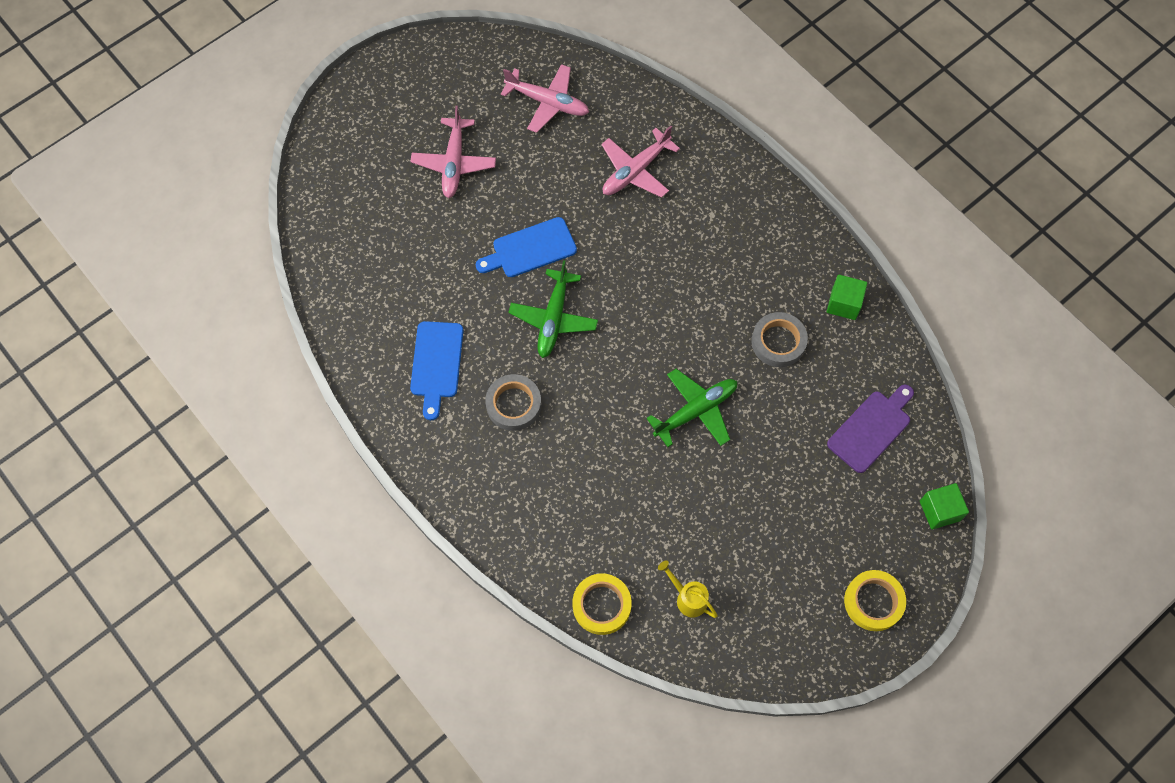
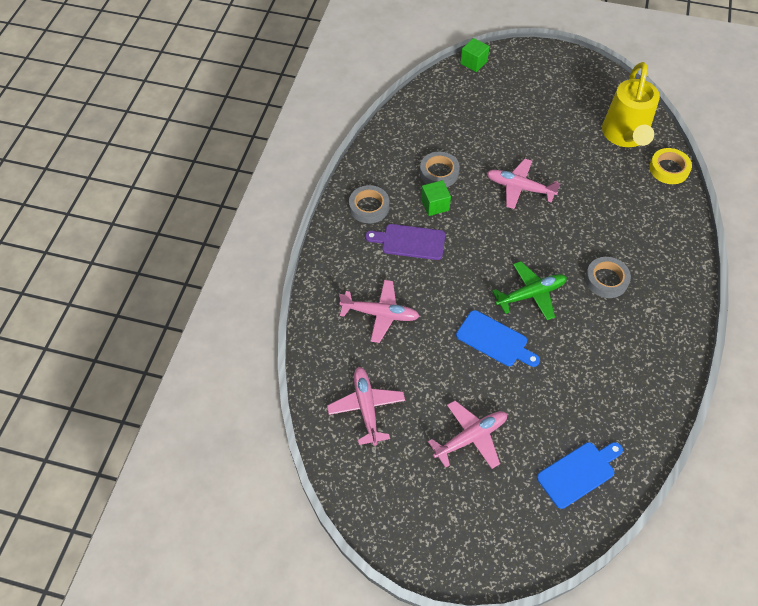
camera: 125 degrees left, 10 degrees down
(436, 364) = (624, 341): blue cutting board -> blue cutting board (578, 473)
(688, 598) = (625, 136): yellow watering can -> yellow watering can, size x2.31
(695, 411) = (520, 188): green plane -> pink plane
(778, 241) = (369, 207): none -> grey tape
(844, 303) = (385, 155): green cube -> green cube (435, 205)
(871, 429) = (454, 108): purple cutting board -> purple cutting board (410, 242)
(873, 602) = (547, 66): yellow tape -> none

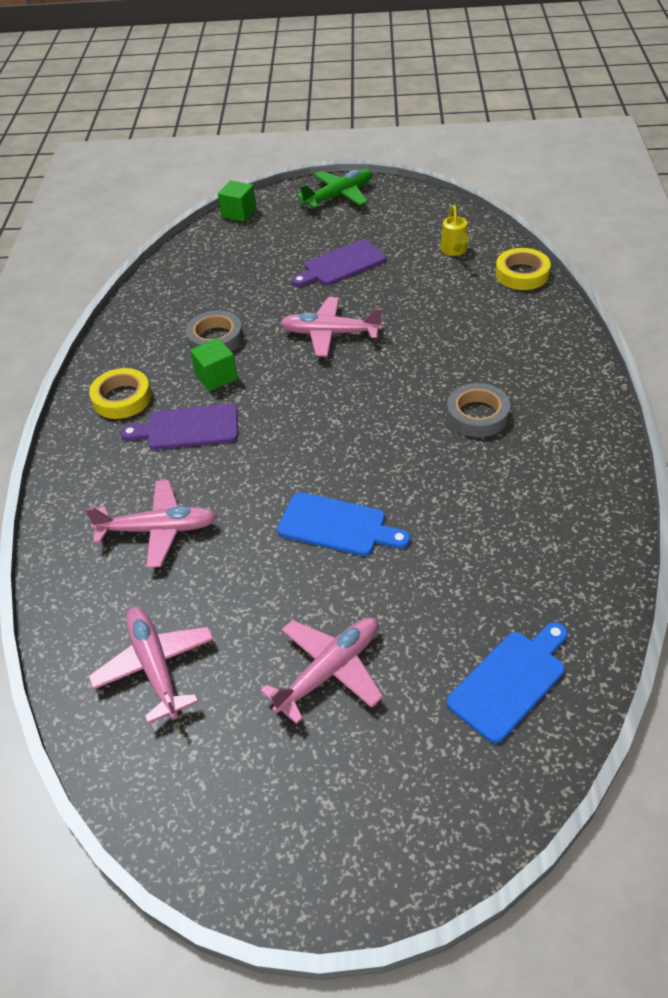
camera: 10 degrees left, 10 degrees down
(369, 207) = (122, 398): grey tape -> yellow tape
(530, 294) = (375, 456): green plane -> green plane (339, 196)
(540, 129) = (341, 264): none -> purple cutting board
(625, 136) = (454, 250): yellow watering can -> yellow watering can, size x0.43

